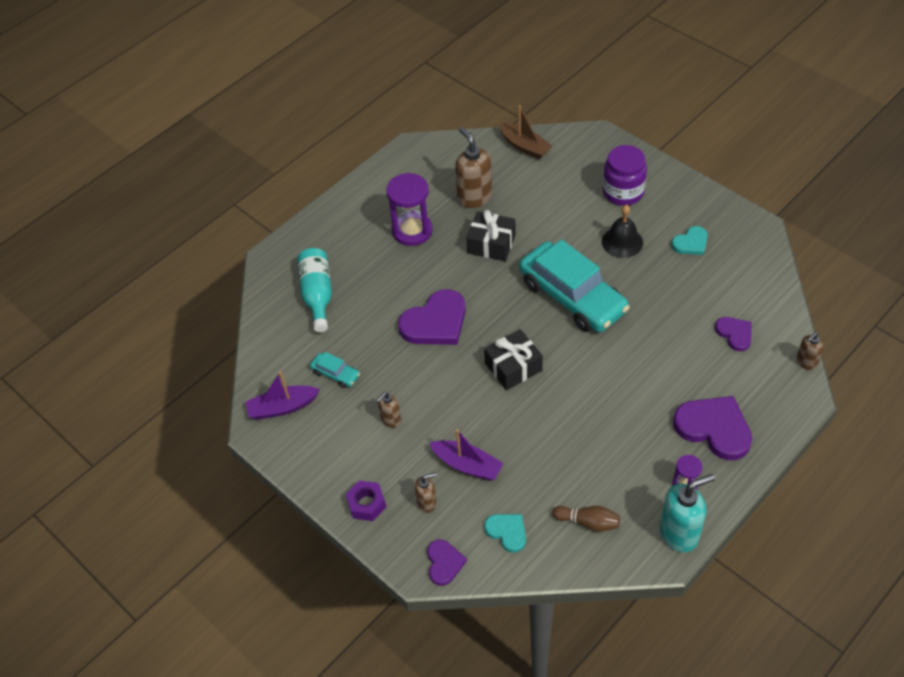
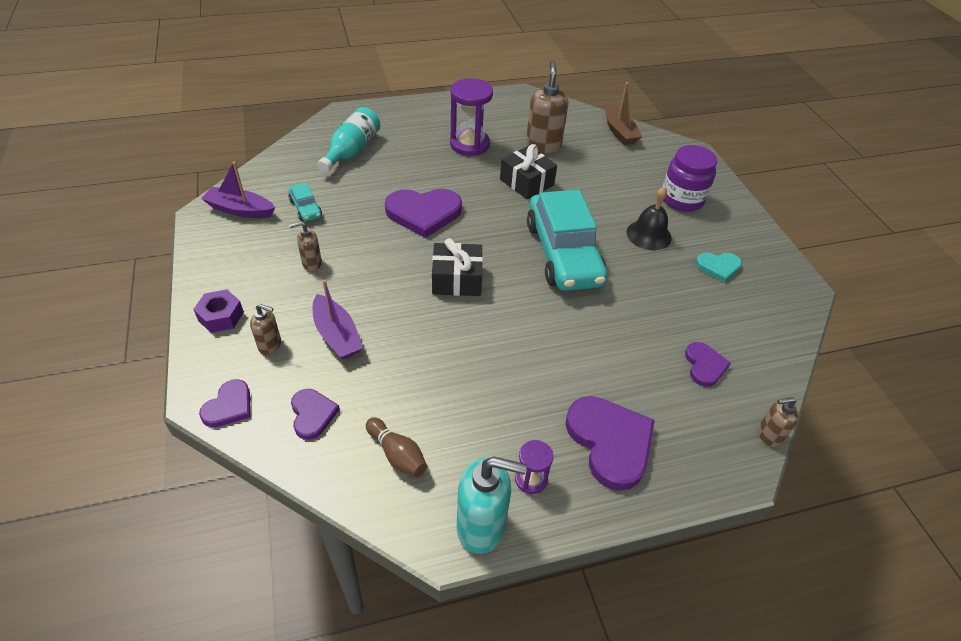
camera: 25 degrees right, 5 degrees down
(507, 532) = (312, 414): turquoise heart -> purple heart

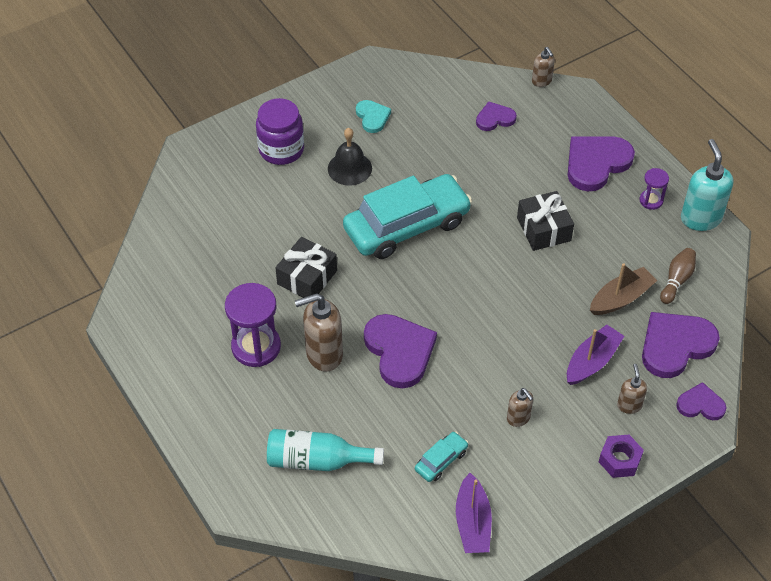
camera: 105 degrees left, 5 degrees up
(312, 414) = (675, 345): purple heart -> purple heart, size x1.80
(457, 279) = (481, 296): black gift -> black gift (543, 229)
(543, 145) = (230, 277): brown soap dispenser -> brown soap dispenser (323, 354)
(619, 132) = (173, 214): brown boat -> brown boat (621, 298)

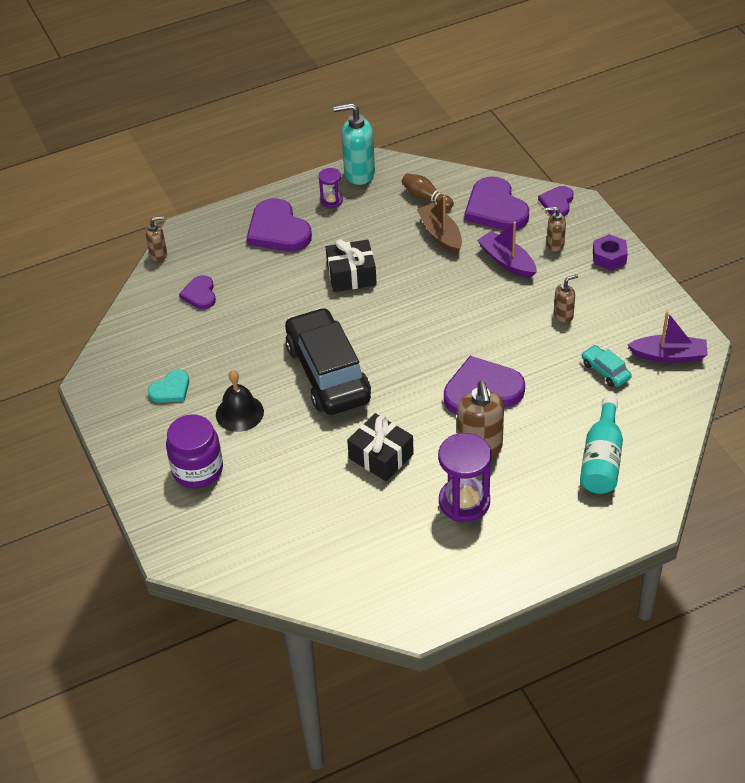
camera: 80 degrees left, 5 degrees down
(372, 117) = (171, 389): turquoise heart -> turquoise heart turned 150 degrees clockwise
(407, 226) = (328, 373): turquoise car -> black car

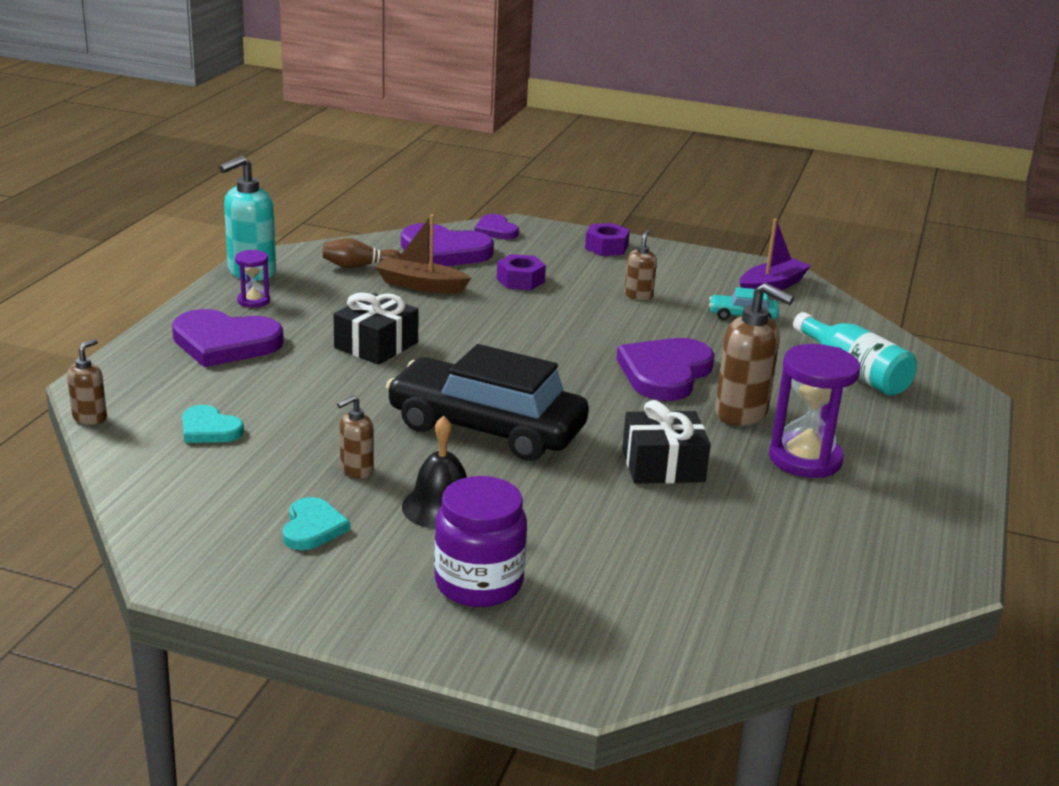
camera: 50 degrees left, 20 degrees down
(200, 294) = (209, 429): purple heart -> turquoise heart
(507, 261) = (520, 280): purple boat -> purple nut
(555, 244) = (544, 255): brown soap dispenser -> brown soap dispenser (356, 470)

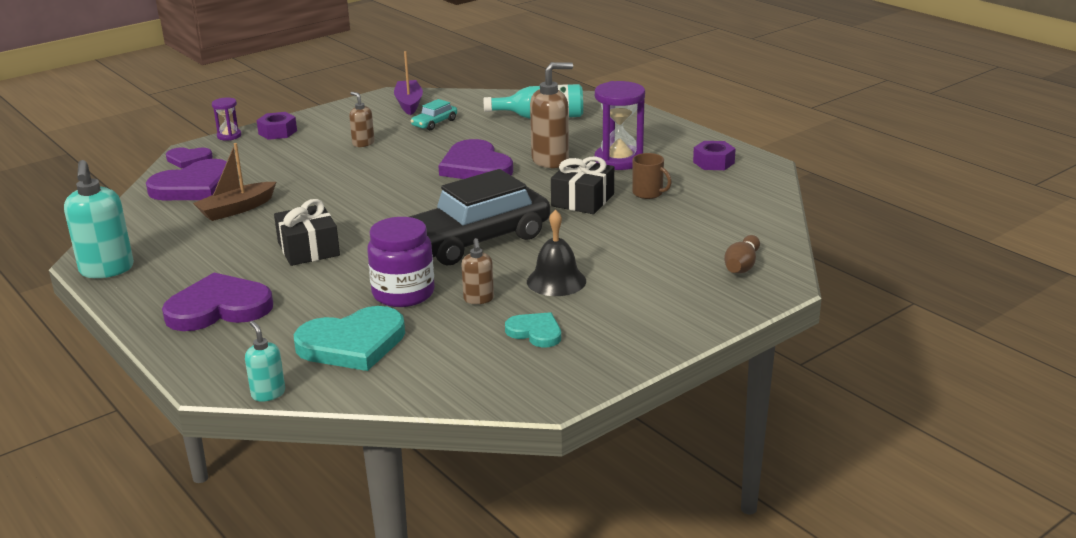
camera: 55 degrees left, 0 degrees up
(90, 418) = (268, 394): brown soap dispenser -> turquoise soap dispenser
(209, 429) = (352, 344): turquoise heart -> turquoise heart, size x1.80
(225, 343) = (219, 308): purple heart -> purple heart turned 150 degrees counterclockwise
(253, 301) = (161, 280): purple hourglass -> purple hourglass (229, 136)
(358, 266) = (167, 224): brown bowling pin -> brown bowling pin (741, 266)
(478, 583) = (654, 291): purple jar -> purple jar (403, 293)
(520, 280) = (283, 173): purple nut -> purple nut (713, 162)
(738, 506) = (648, 193): none -> brown mug

